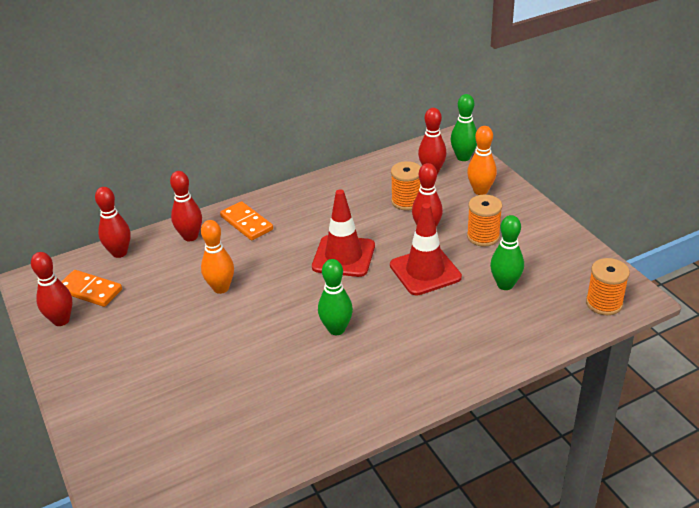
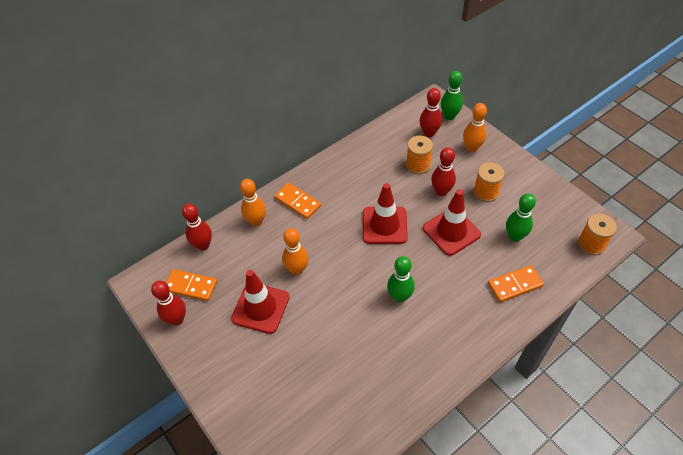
camera: 10 degrees left, 15 degrees up
(163, 321) = (260, 308): none -> red traffic cone
(190, 236) = (256, 221): red bowling pin -> orange bowling pin
(488, 334) = (515, 285): none -> orange domino

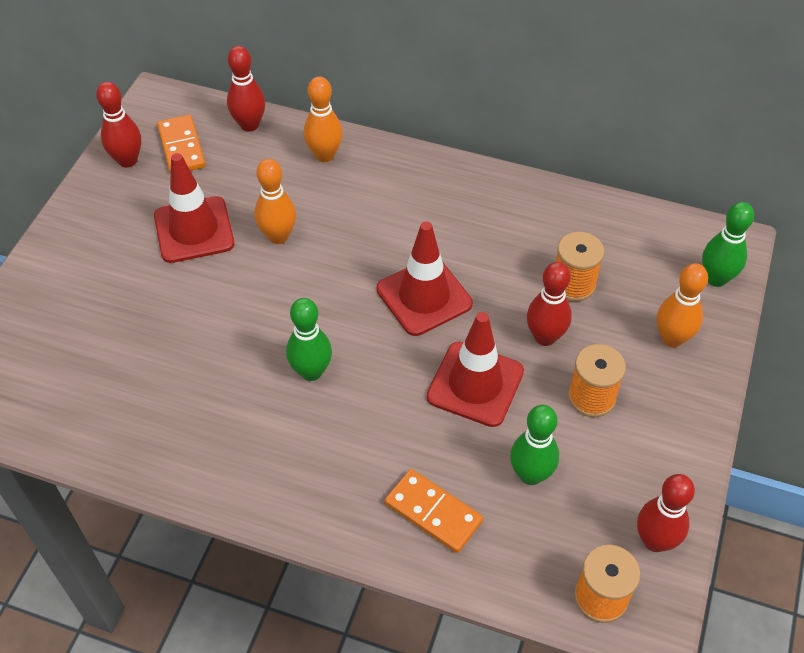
camera: 55 degrees right, 0 degrees up
(297, 202) = (390, 180): orange domino -> none
(429, 133) = (653, 268): red bowling pin -> red bowling pin (655, 541)

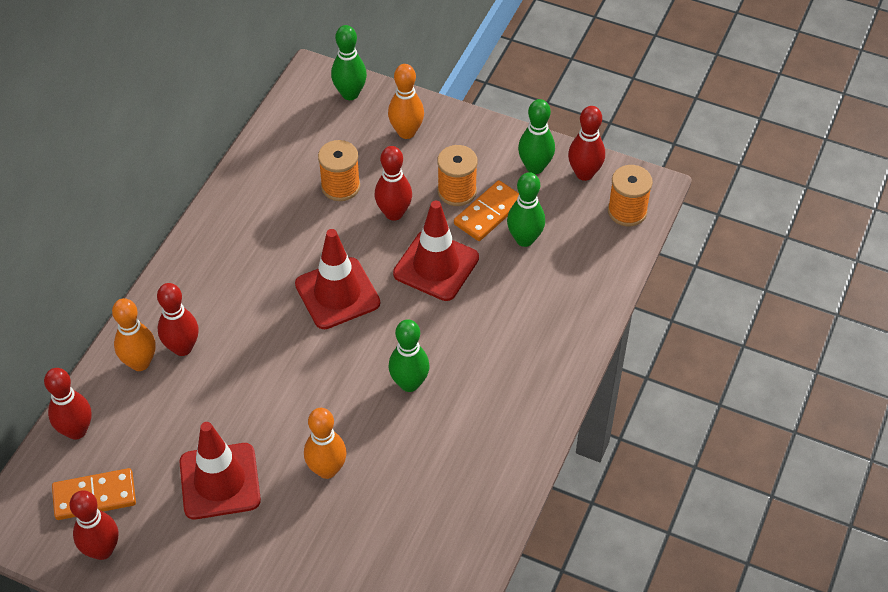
camera: 85 degrees left, 0 degrees up
(278, 236) = (243, 406): orange bowling pin -> orange bowling pin (327, 469)
(344, 183) = (182, 348): none -> red bowling pin
(433, 512) = (554, 305): orange domino -> orange domino (488, 213)
(651, 481) = (535, 167): none -> green bowling pin

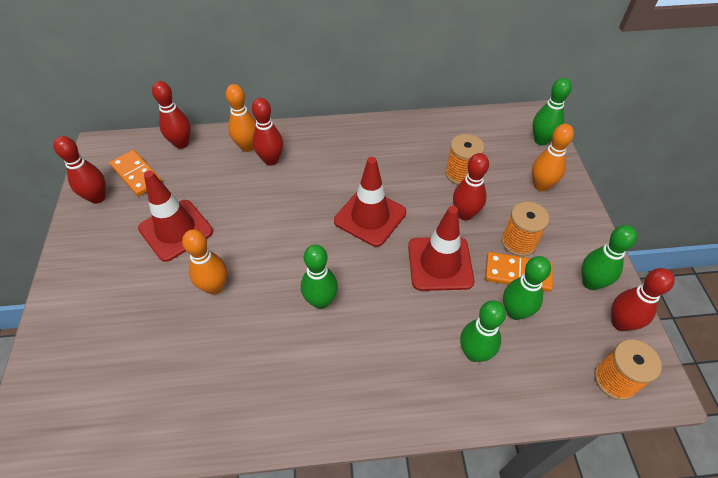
camera: 60 degrees right, 0 degrees up
(542, 292) = (474, 353): none -> green bowling pin

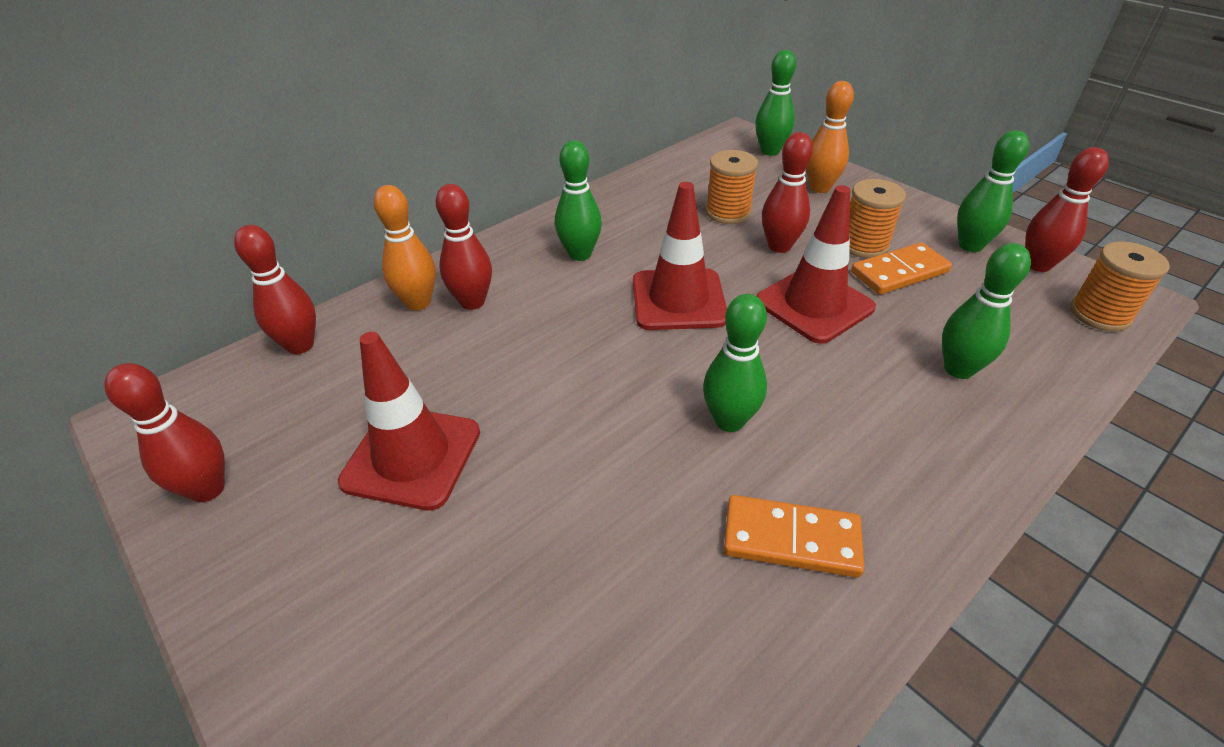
camera: 35 degrees left, 10 degrees down
(136, 175) = (257, 420): orange domino -> orange domino (791, 539)
(215, 287) = (560, 493): orange bowling pin -> none
(515, 312) = (943, 308): green bowling pin -> green bowling pin (580, 254)

